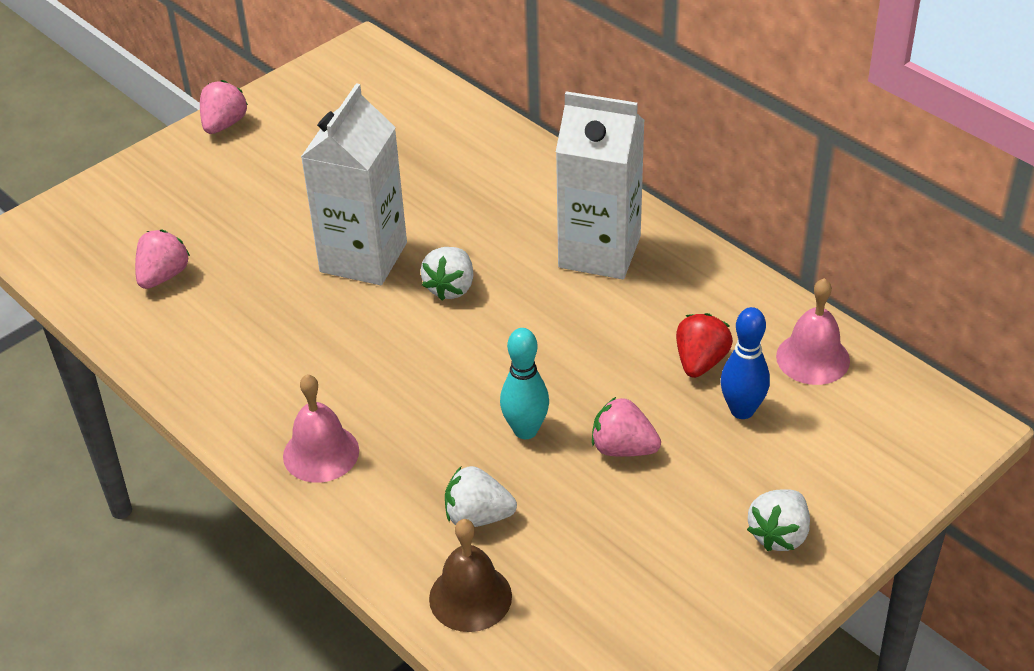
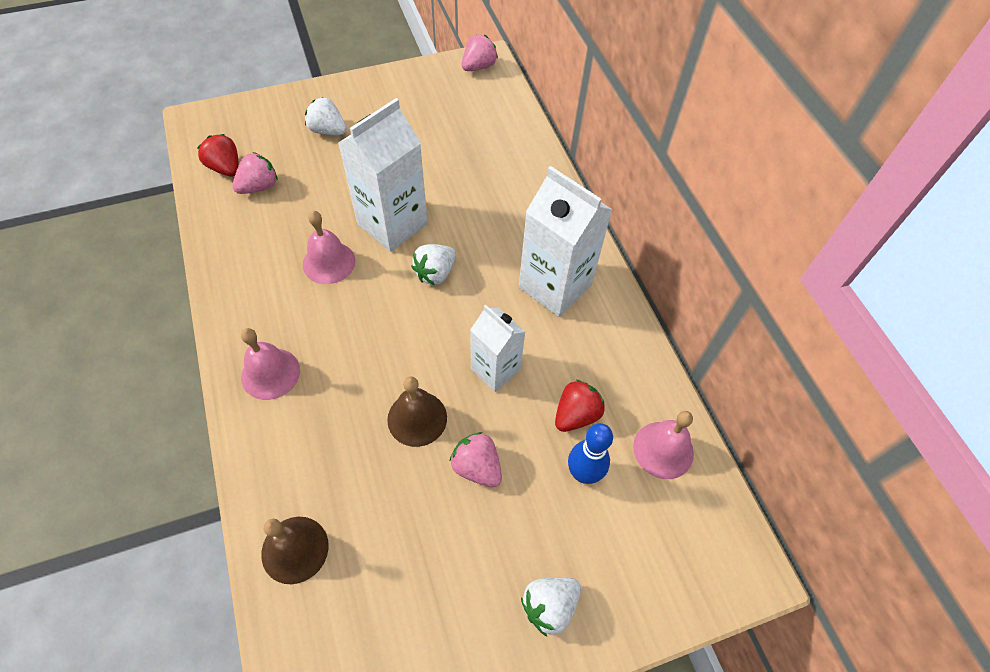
camera: 20 degrees right, 15 degrees up
(103, 271) = (226, 168): none -> red strawberry
(224, 124) = (366, 85): pink strawberry -> pink strawberry (478, 67)
(312, 322) = (329, 262): none -> pink bell
(478, 516) = (341, 479): white strawberry -> white strawberry (328, 131)
(525, 430) = (417, 418): turquoise bowling pin -> brown bell
(584, 354) = (495, 370): none -> white carton

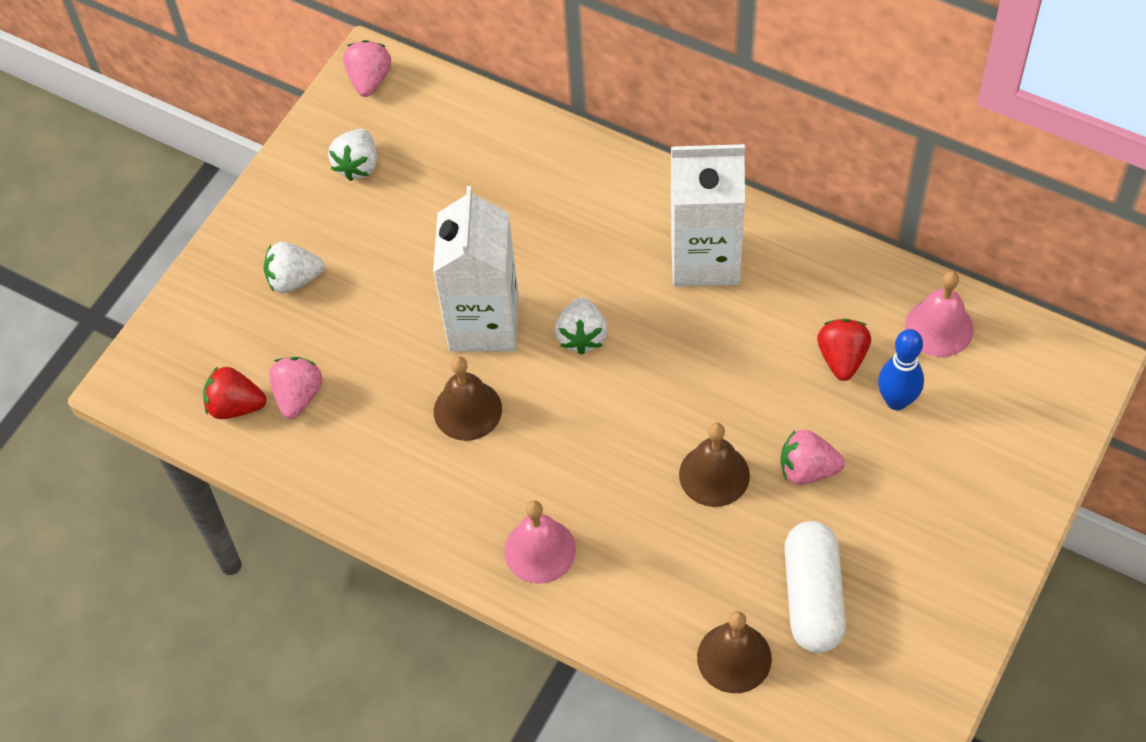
camera: 35 degrees left, 0 degrees up
(329, 262) = (467, 410): pink bell -> brown bell
(387, 556) = (812, 597): none -> white capsule
(495, 370) = (734, 378): white carton -> none
(549, 606) = (971, 520): white strawberry -> white strawberry (358, 165)

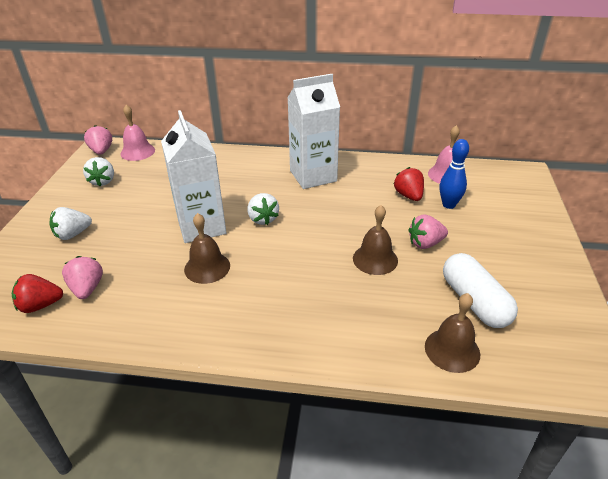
camera: 25 degrees left, 20 degrees down
(540, 550) = (288, 327): pink bell -> pink bell (137, 152)

